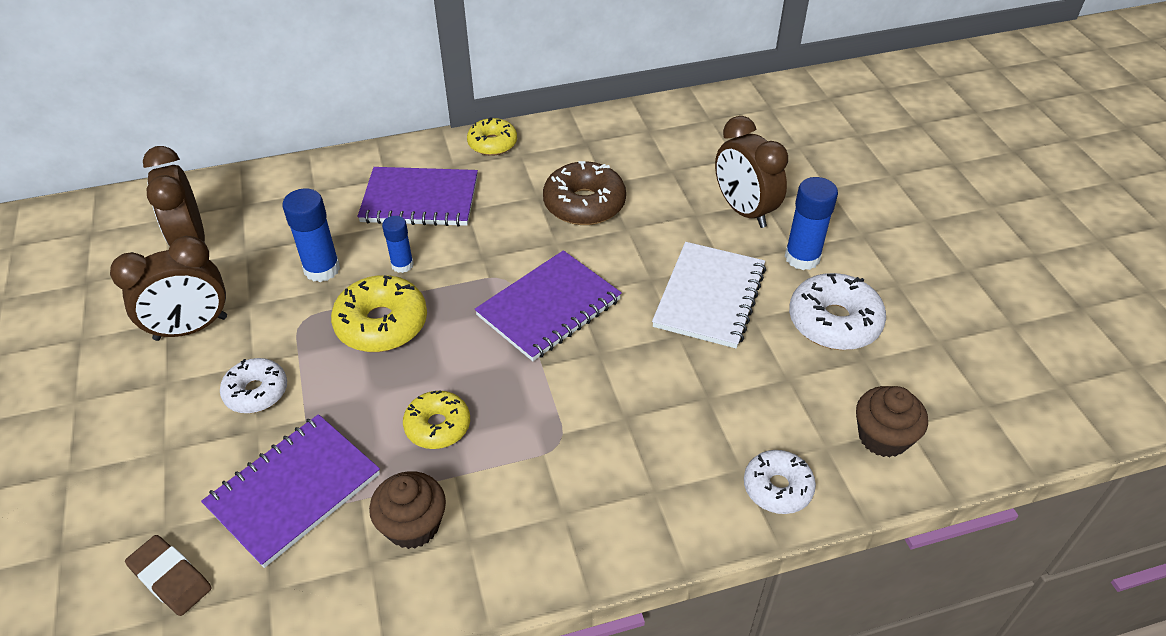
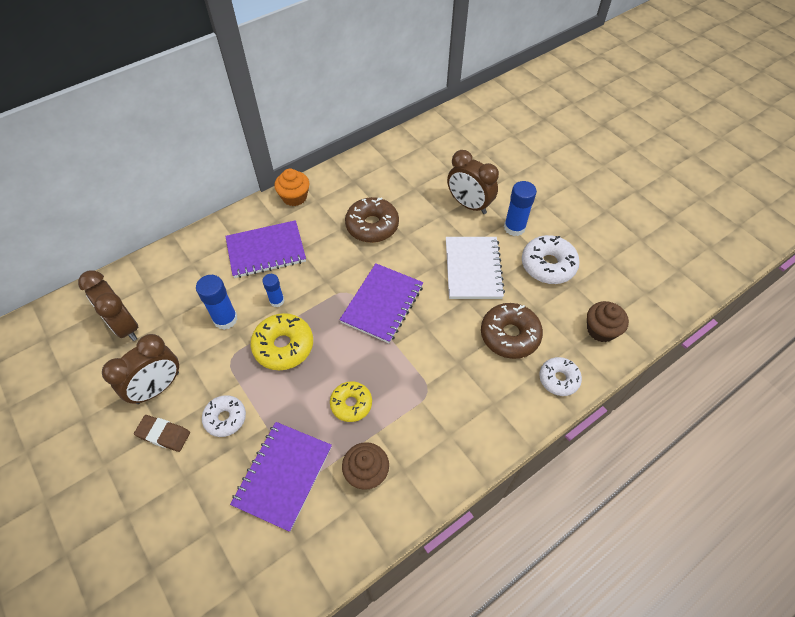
camera: 20 degrees left, 10 degrees up
(171, 578) = (234, 559): brown eraser -> brown eraser (163, 434)
(492, 144) = (294, 197): yellow donut -> orange cupcake
(725, 402) = (509, 335): none -> brown donut

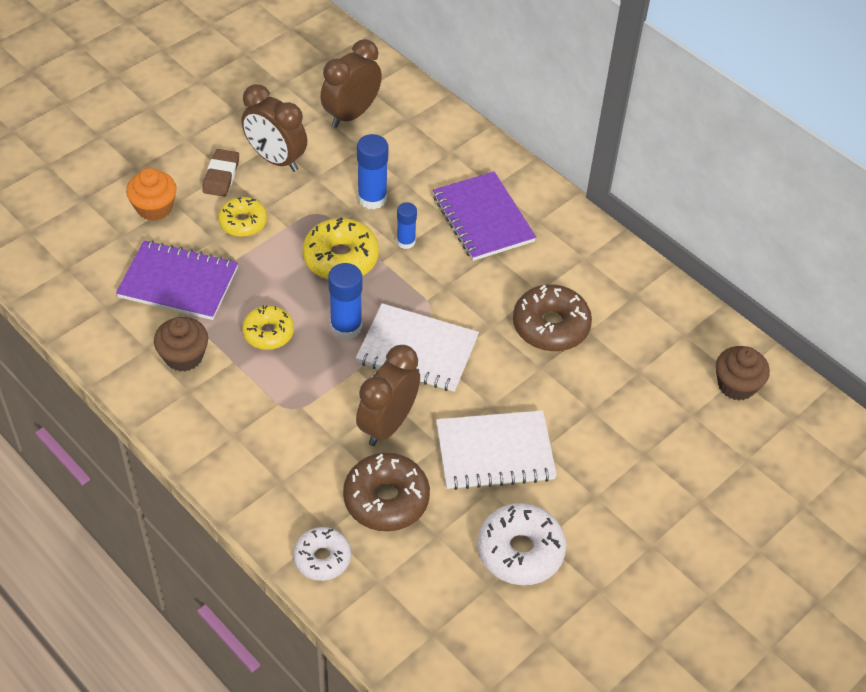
camera: 80 degrees right, 5 degrees down
(225, 418) = (243, 222): white donut -> yellow donut
(294, 197) = (584, 233): orange cupcake -> orange cupcake (154, 208)
(382, 304) = (417, 350): purple notebook -> white notebook
(469, 205) = (620, 443): brown clock -> brown clock (387, 424)
(514, 227) = (587, 506): blue glue stick -> blue glue stick (346, 327)
(601, 330) = (410, 618): brown cupcake -> brown cupcake (736, 385)

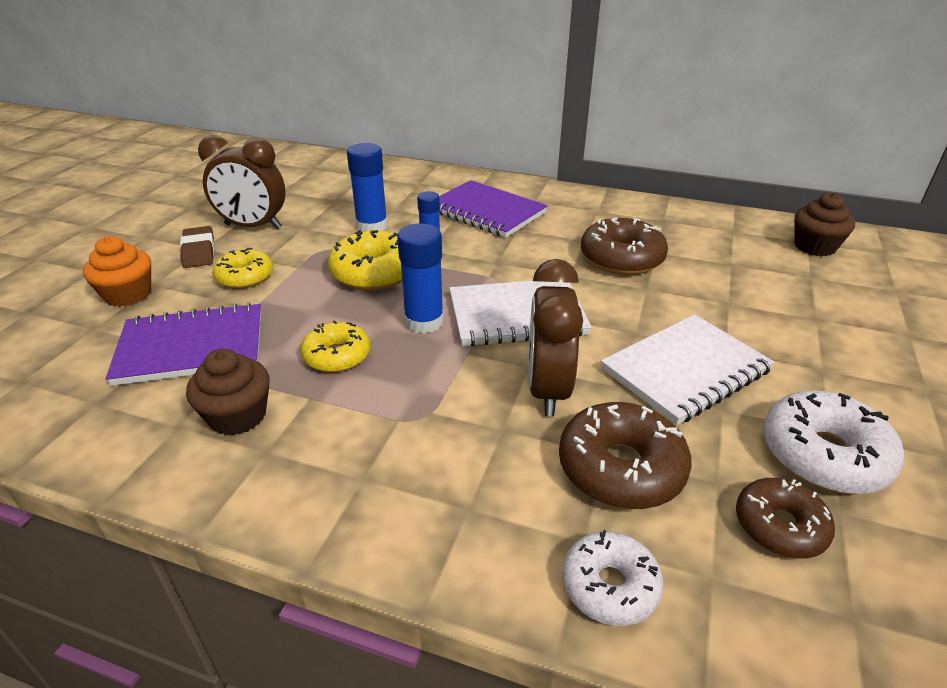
camera: 25 degrees left, 15 degrees down
(351, 114) = (309, 184): brown clock -> none
(444, 575) = (779, 526): none -> brown donut

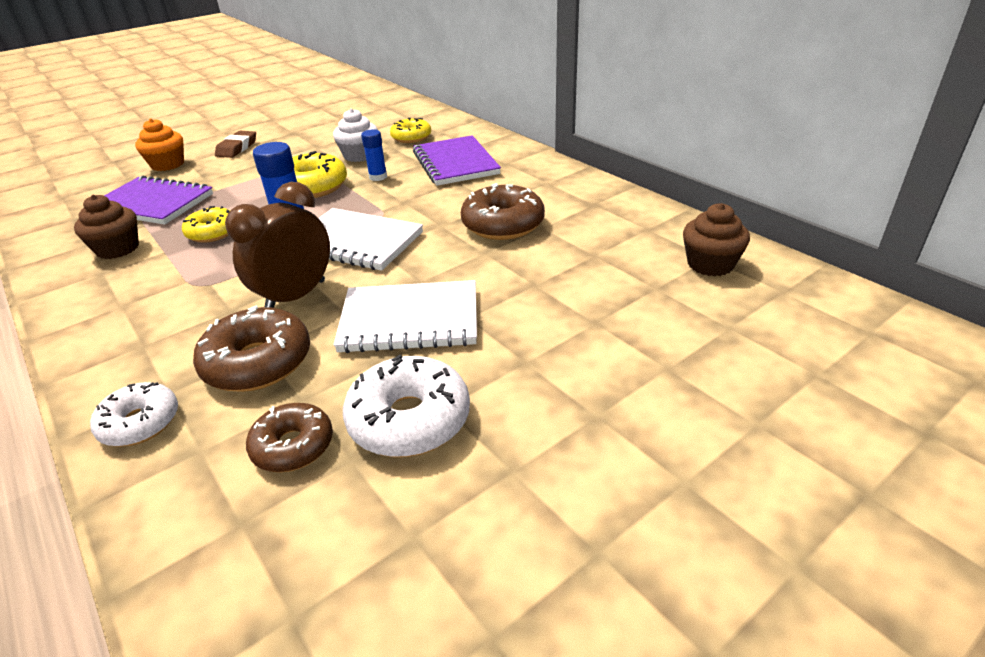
camera: 35 degrees right, 0 degrees up
(245, 277) = (237, 170): yellow donut -> yellow donut (411, 137)
(253, 226) = (288, 139): brown clock -> none
(372, 226) = (359, 155): blue glue stick -> white cupcake

